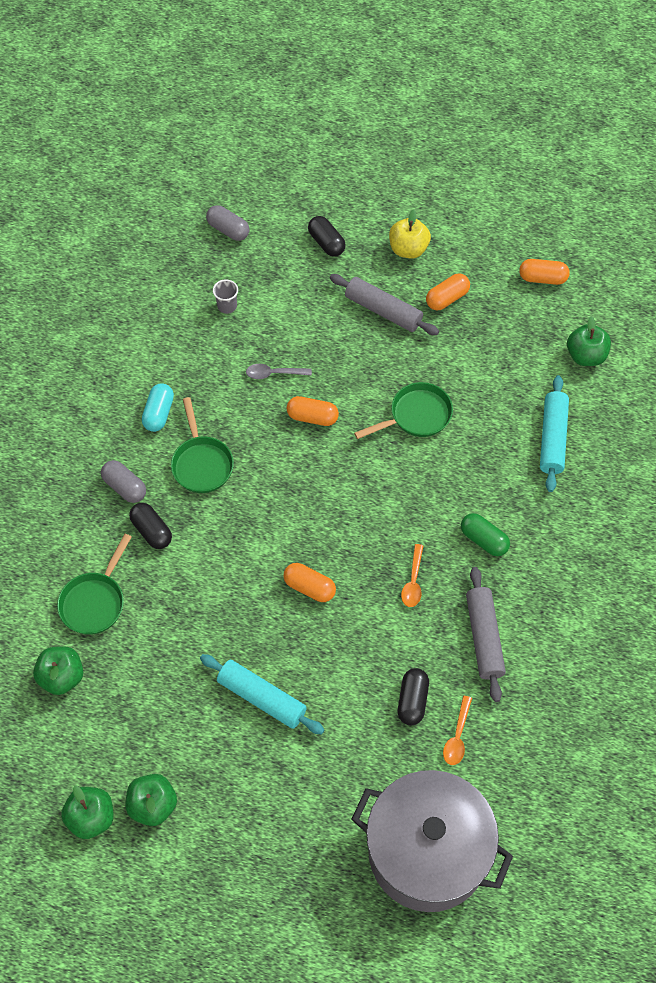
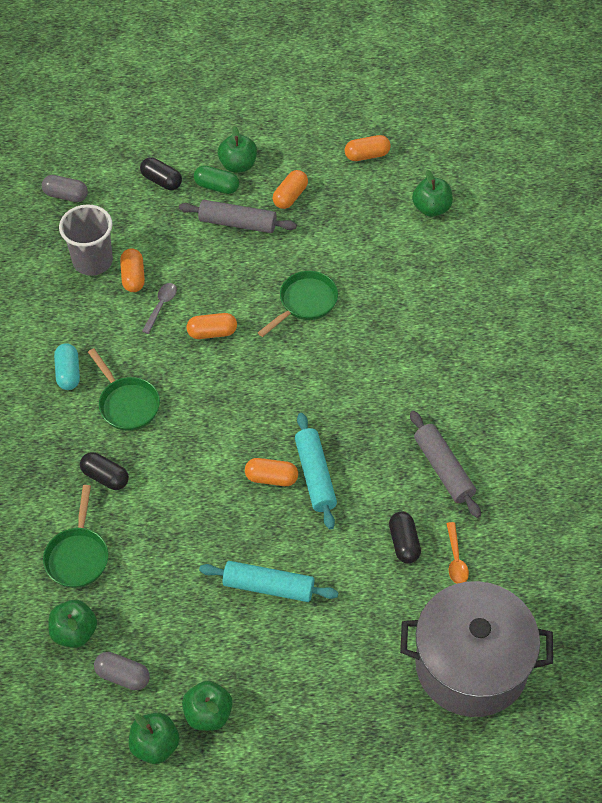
camera: 20 degrees left, 5 degrees down
(125, 487) = (63, 447): grey capsule -> grey capsule (123, 676)
(227, 306) = (93, 261): grey cup -> grey cup, size x2.11
(259, 335) = (133, 277): none -> orange capsule
(274, 373) = (161, 306): grey spoon -> grey spoon turned 135 degrees clockwise
(408, 249) = (238, 165): yellow apple -> green apple
(413, 581) = (361, 442): orange spoon -> none
(484, 540) = (408, 388): green capsule -> green capsule (216, 186)
(553, 438) = (432, 285): turquoise rolling pin -> turquoise rolling pin (315, 475)

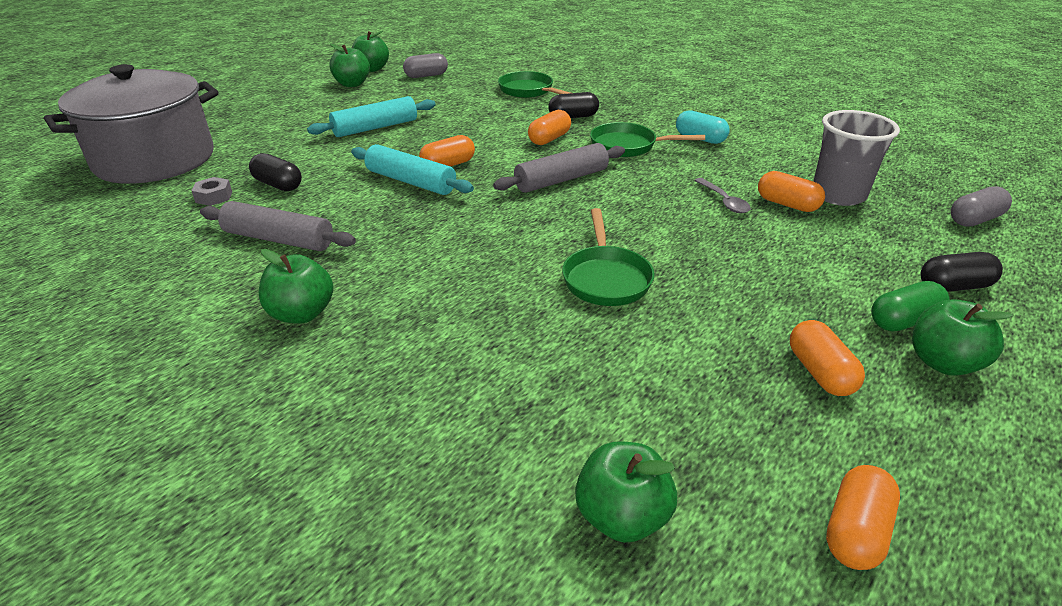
camera: 135 degrees right, 20 degrees down
(75, 632) = (480, 75): green apple -> green apple (302, 314)
(212, 332) = (648, 209): orange capsule -> orange capsule (549, 139)
(237, 223) = (806, 301): grey rolling pin -> grey rolling pin (561, 179)
(455, 559) = (214, 197): orange spoon -> grey nut

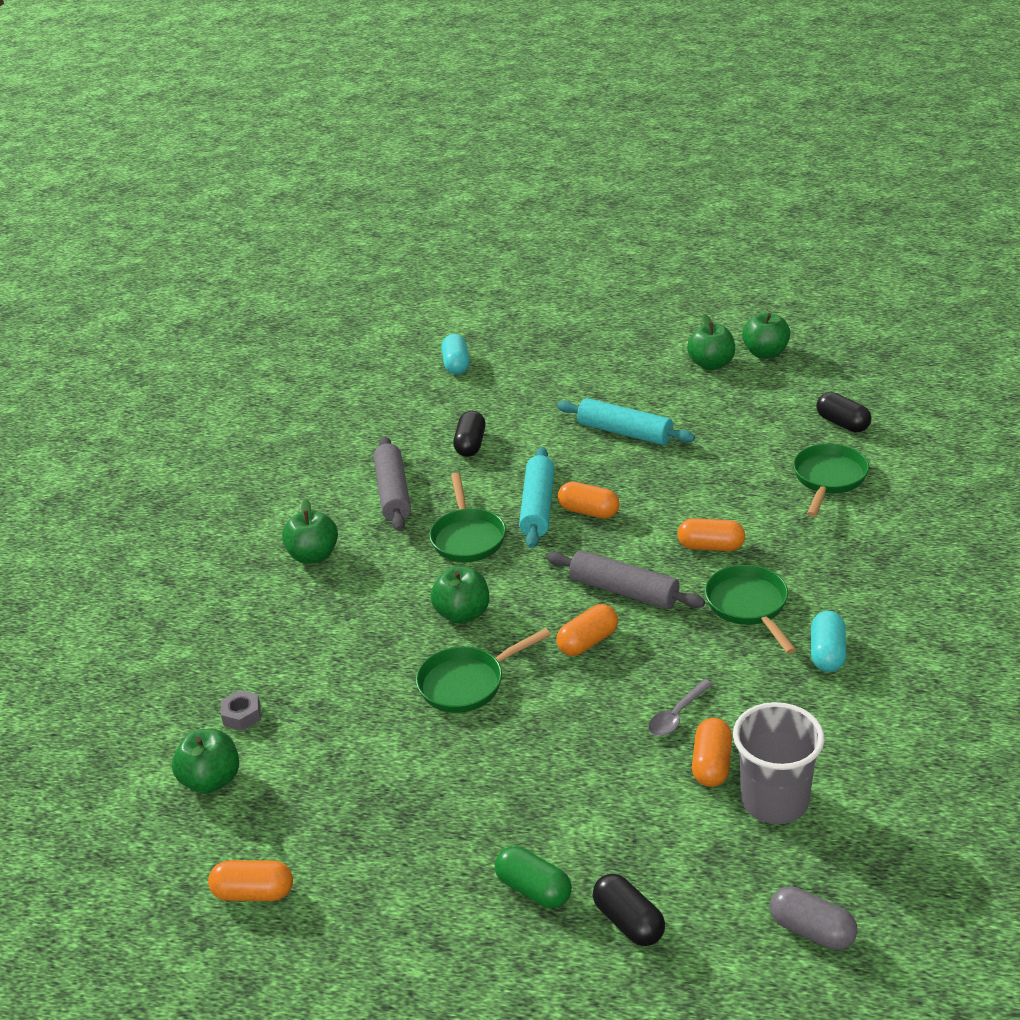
camera: 65 degrees right, 0 degrees up
(155, 160) = (456, 365): grey pot -> turquoise capsule
(214, 197) = (426, 427): grey nut -> grey nut (242, 715)
(403, 222) = (467, 537): none -> green pan
(426, 76) = (789, 394): grey capsule -> none
(573, 117) = (788, 539): black capsule -> black capsule (842, 423)
(820, 372) = (417, 845): orange capsule -> orange capsule (588, 642)
(942, 363) = (482, 923): green apple -> green apple (463, 614)

